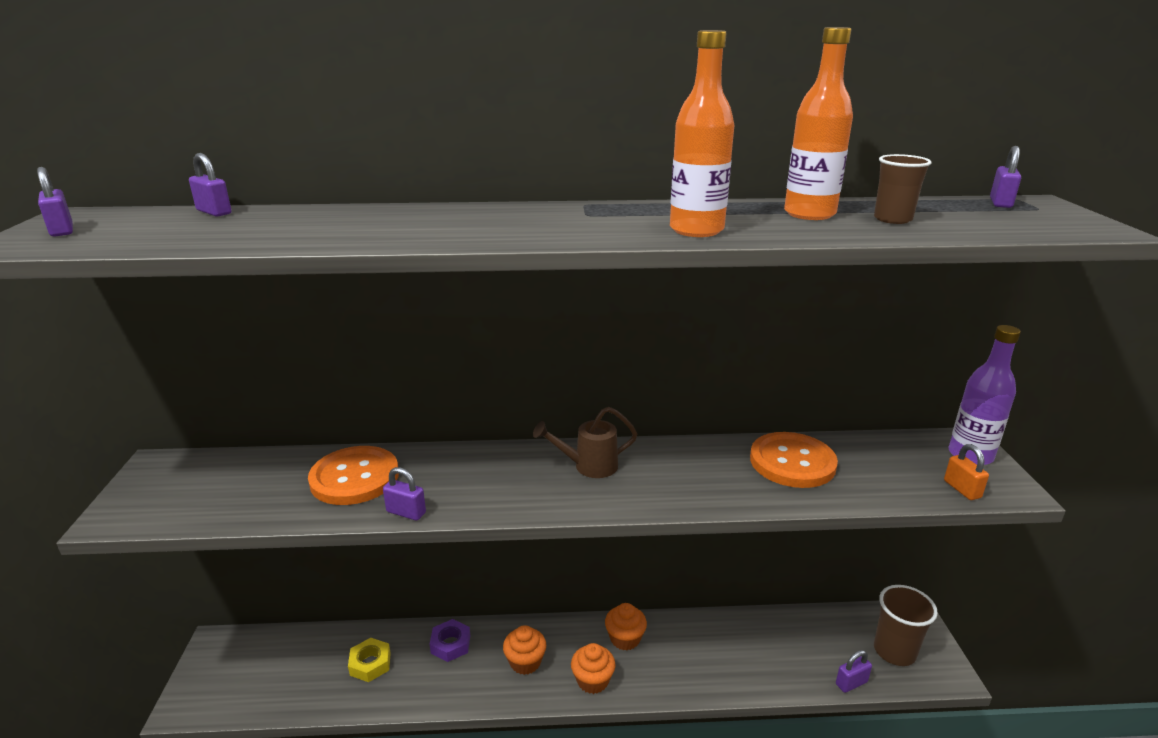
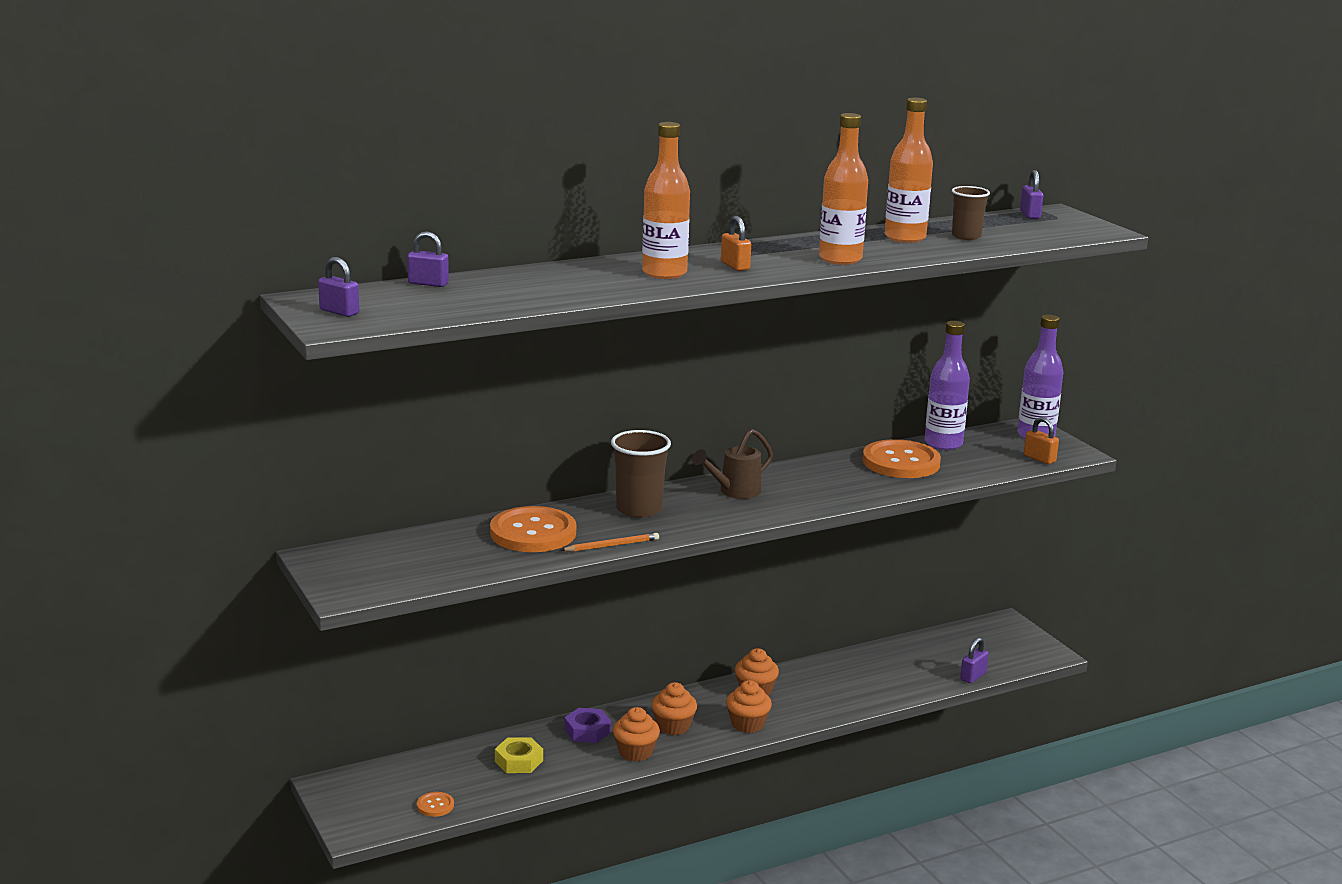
camera: 25 degrees left, 5 degrees down
(265, 697) = (435, 805): none -> orange button
(406, 512) = (612, 545): purple padlock -> orange pencil
(465, 225) = (664, 273): none -> orange bottle
(471, 685) = (635, 752): none -> orange cupcake
(558, 225) = (735, 266): none -> orange padlock
(854, 446) = (943, 444): none -> purple bottle
(894, 651) = (998, 649): brown cup -> brown cup (639, 509)

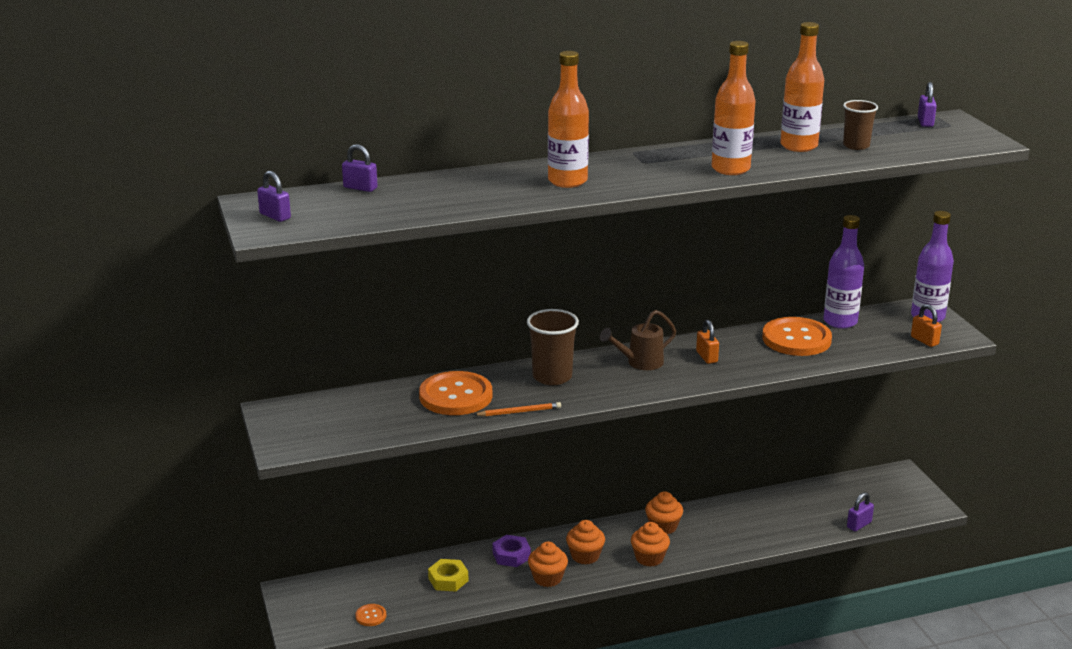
camera: 10 degrees right, 5 degrees up
(735, 266) = (633, 174): orange padlock -> orange padlock (706, 357)

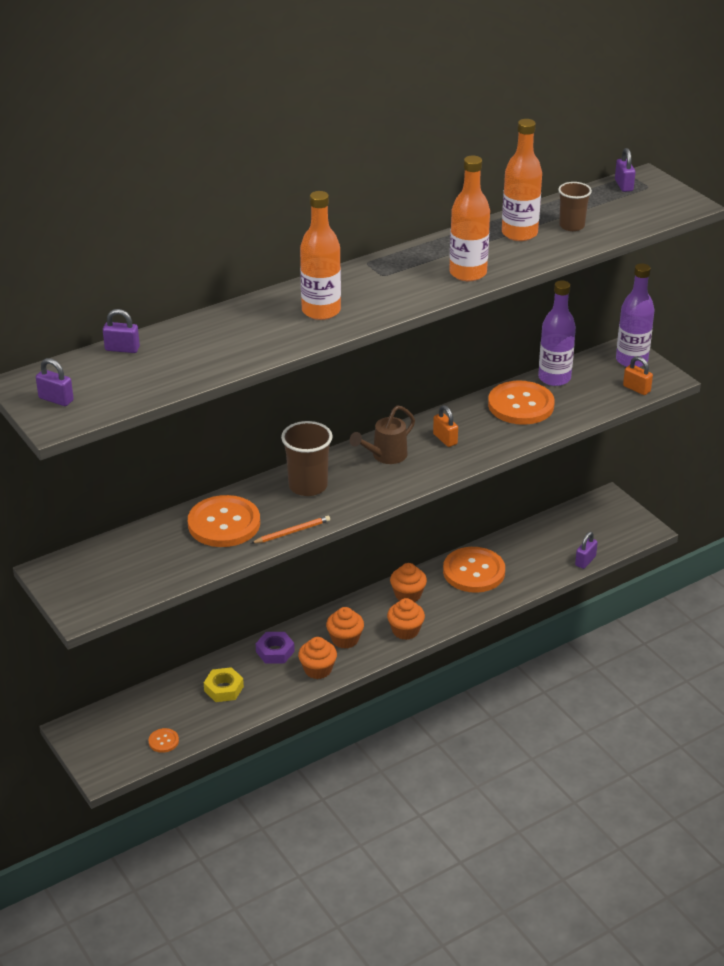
camera: 15 degrees left, 10 degrees up
(738, 517) = (474, 572): none -> orange button

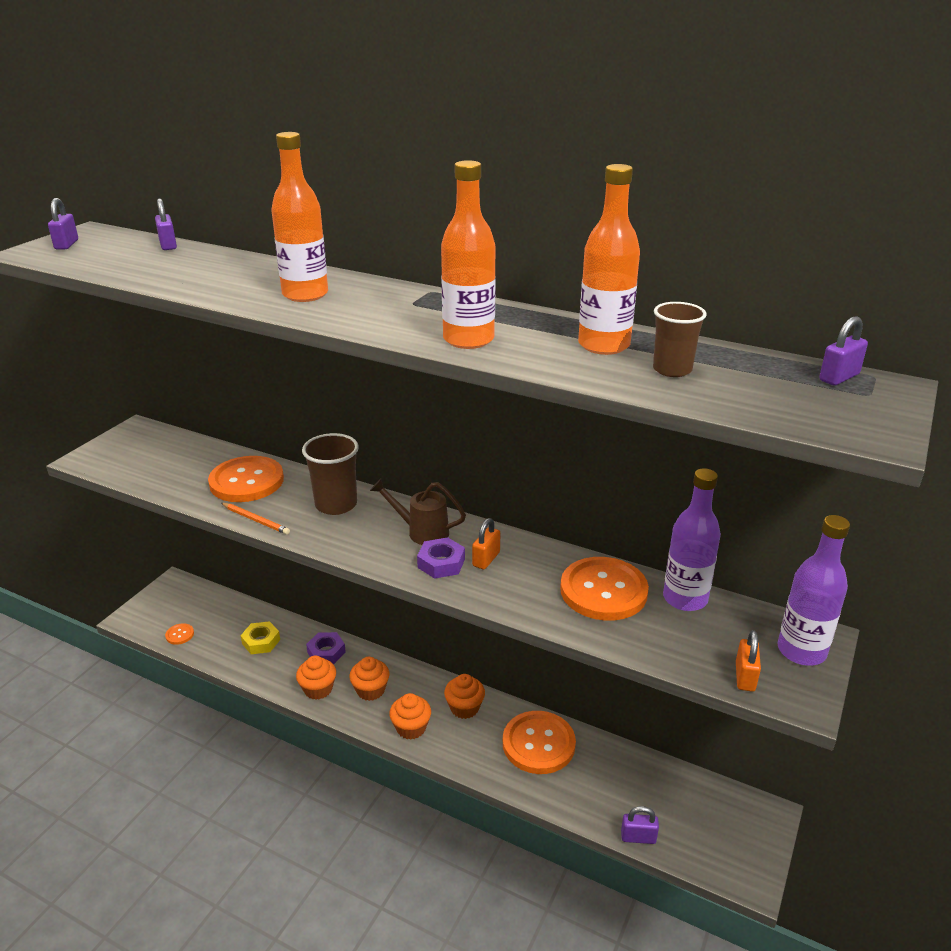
camera: 60 degrees right, 5 degrees down
(432, 460) = (441, 563): none -> purple nut

